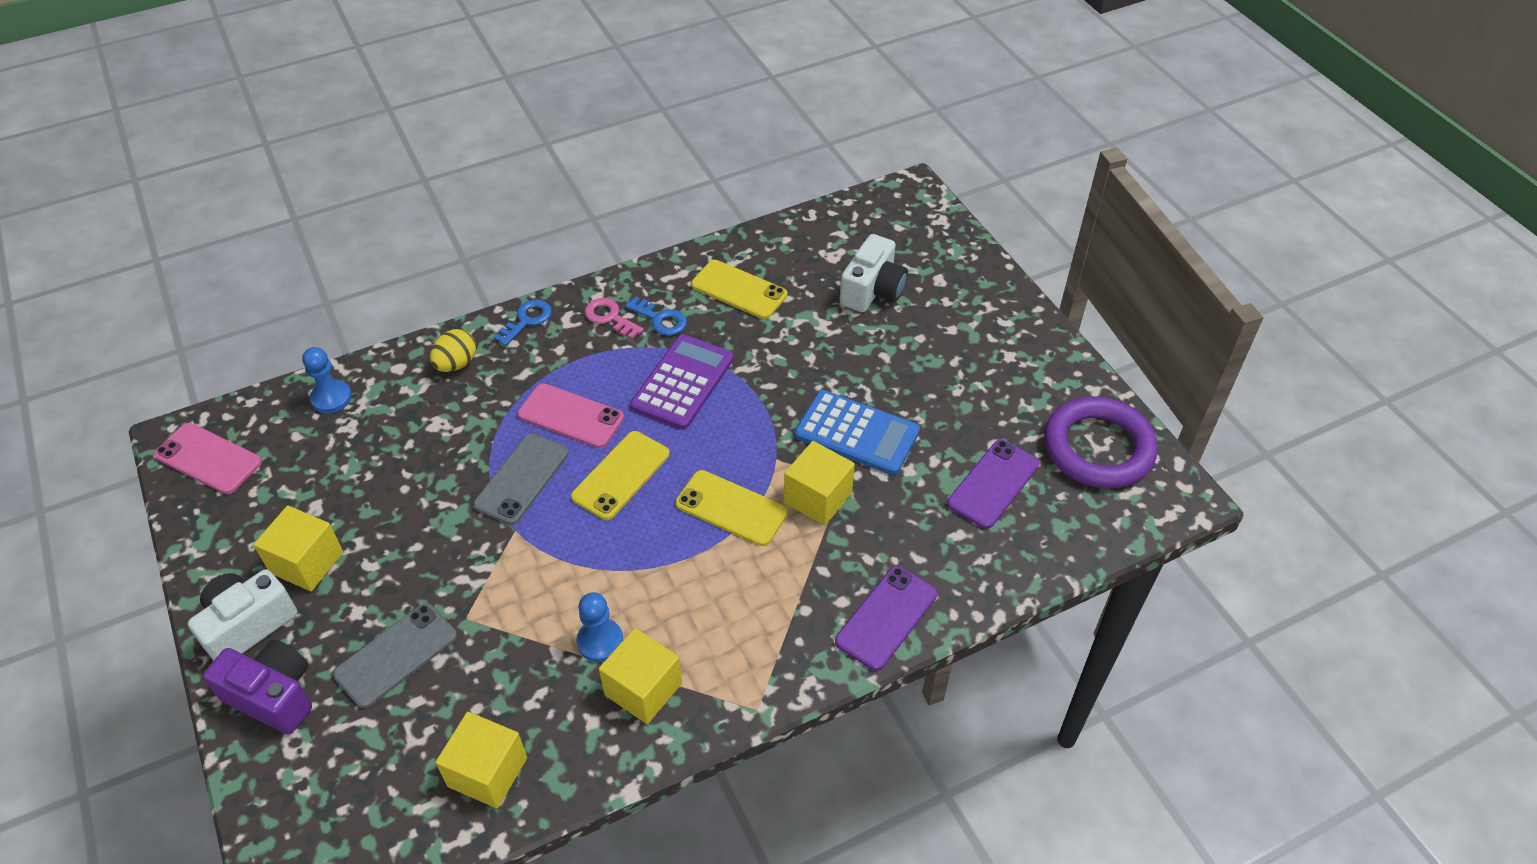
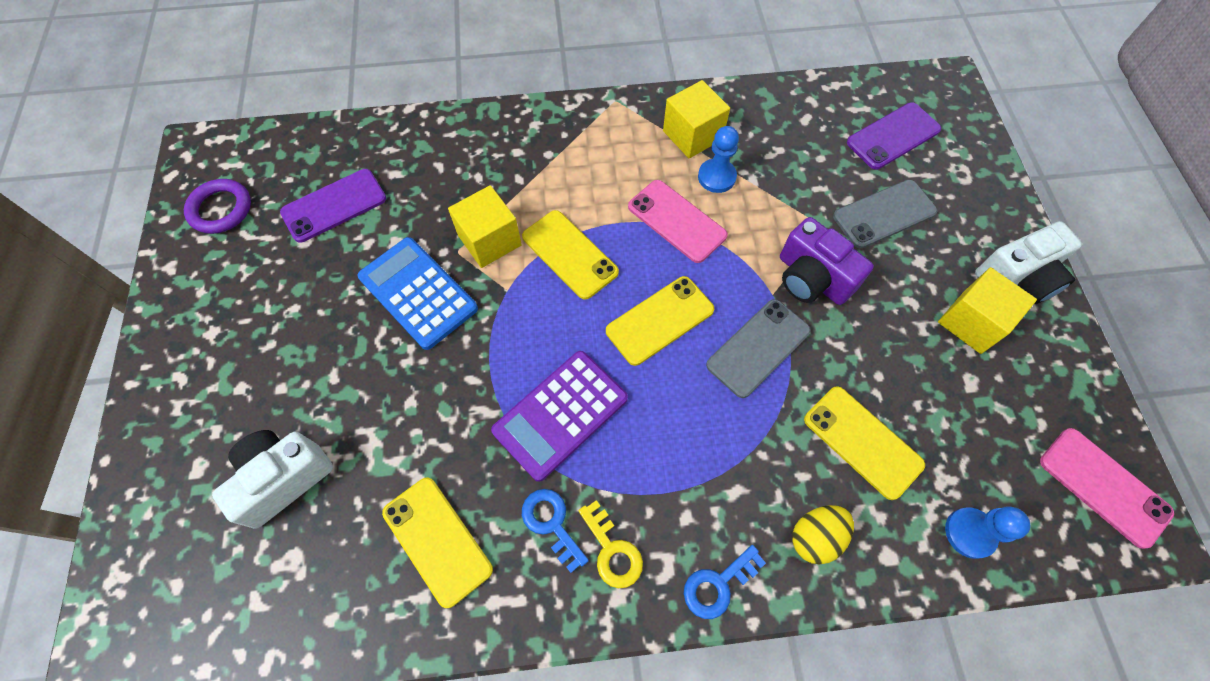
camera: 160 degrees left, 15 degrees up
(273, 696) = (984, 211): purple camera -> purple camera (812, 278)
(420, 433) = (862, 442): none -> yellow phone
(487, 772) = (816, 115): yellow cube -> none
(571, 416) = (693, 410): pink phone -> pink phone (676, 221)
(610, 317) = (612, 550): pink key -> yellow key
(886, 618) = (491, 130): purple phone -> purple phone (893, 136)
(1098, 448) = (221, 209): purple ring -> purple ring, size x0.60

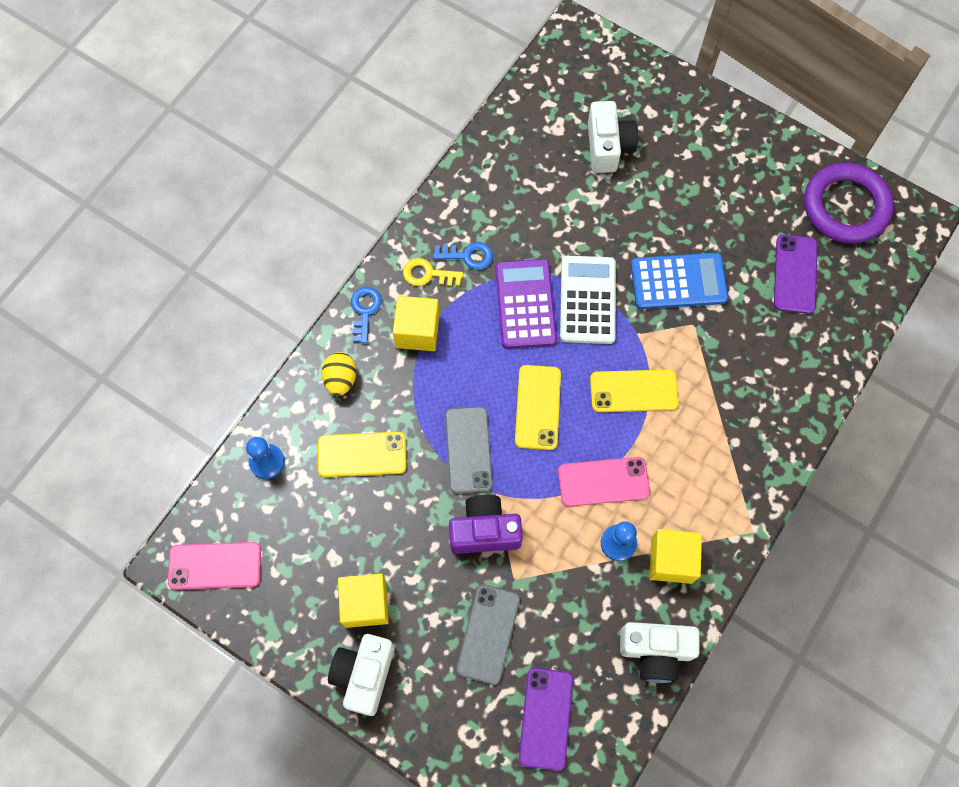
camera: 130 degrees right, 5 degrees up
(221, 209) = (845, 207): purple ring -> purple ring, size x1.67
(437, 540) = (508, 197): yellow phone -> none
(489, 240) = (686, 350): yellow cube -> yellow cube (417, 331)
(506, 359) = (587, 300): none -> white calculator
(770, 103) = (655, 651): none -> white camera

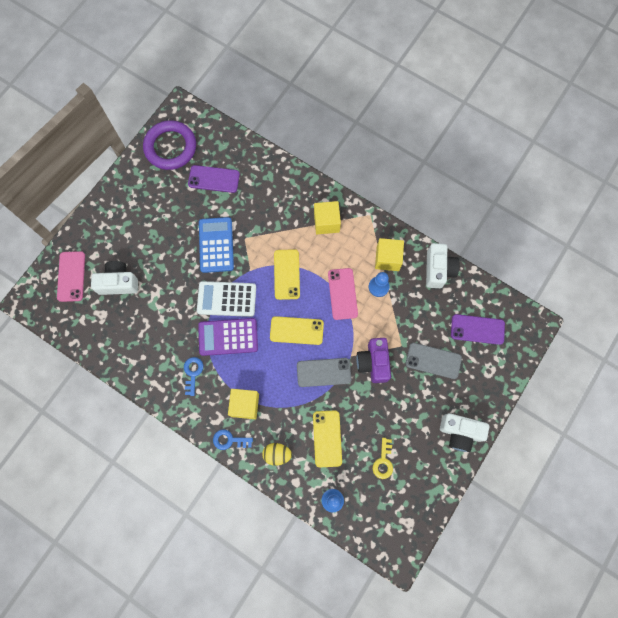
camera: 90 degrees left, 5 degrees up
(215, 566) = (400, 529): pink phone -> pink phone (71, 276)
(365, 604) = (419, 433): yellow cube -> yellow cube (326, 222)
(427, 274) = (205, 399): yellow key -> yellow key (383, 461)

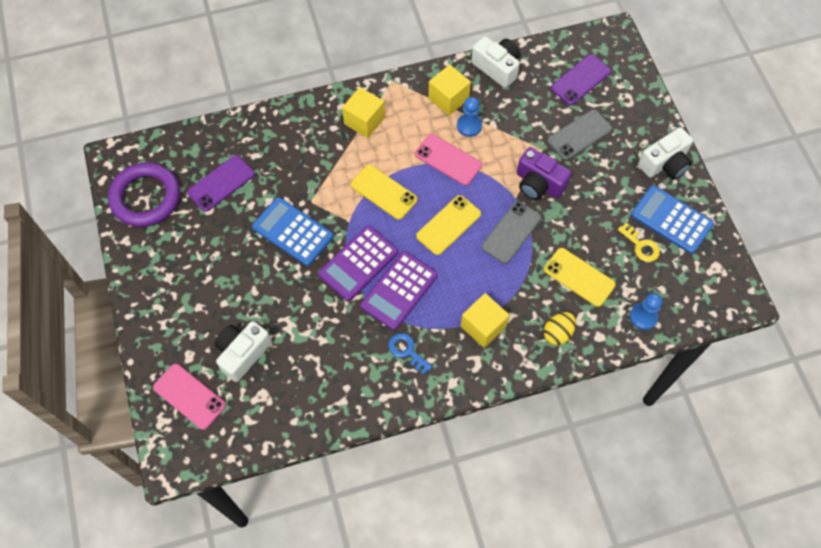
camera: 50 degrees left, 10 degrees down
(226, 299) = (358, 263): white calculator -> purple calculator
(229, 440) = (507, 367): blue key -> none
(420, 467) = (671, 220): none -> blue calculator

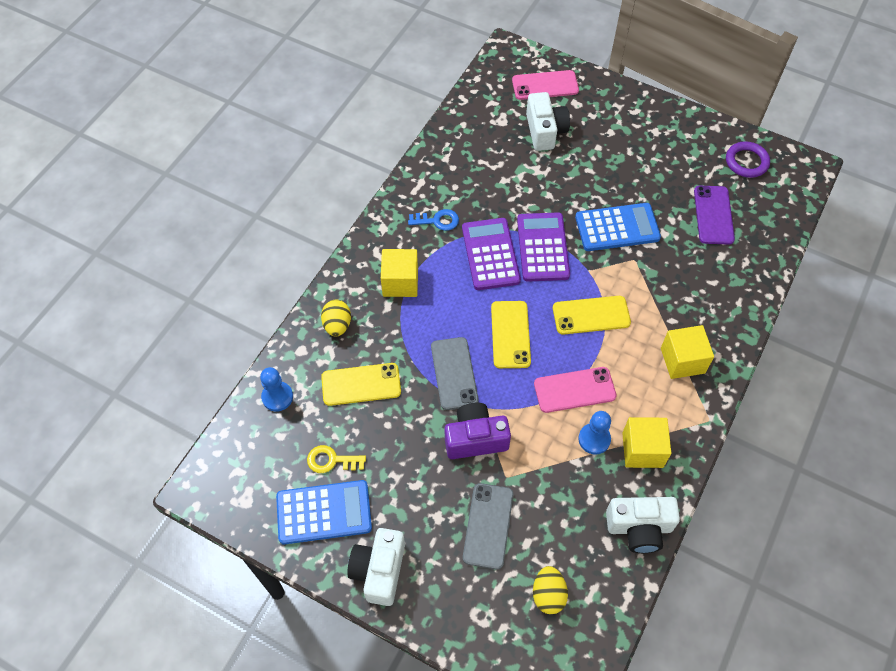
camera: 135 degrees right, 5 degrees down
(145, 197) = (746, 162): purple ring -> purple ring, size x0.60
(580, 80) = (548, 594): purple phone -> yellow egg

